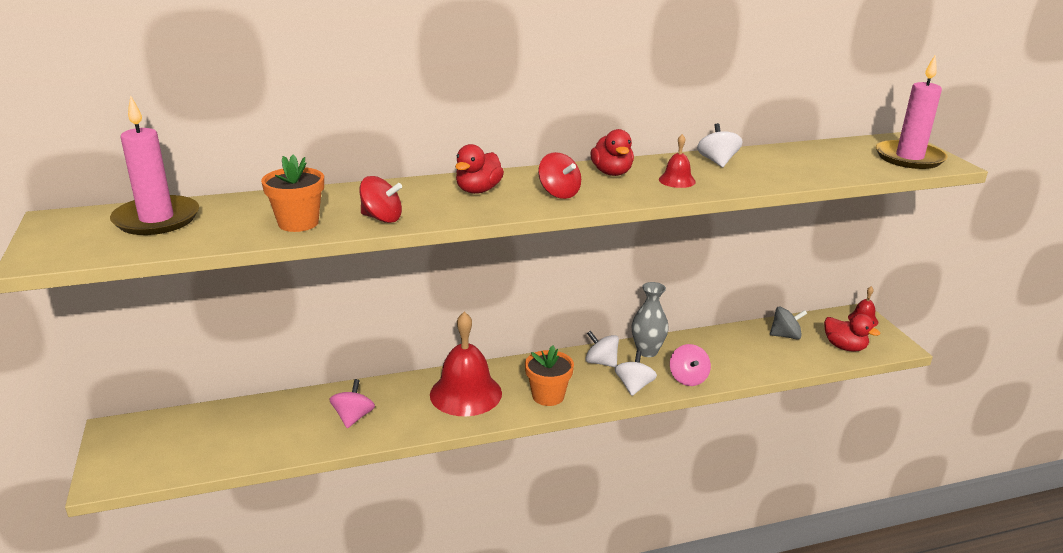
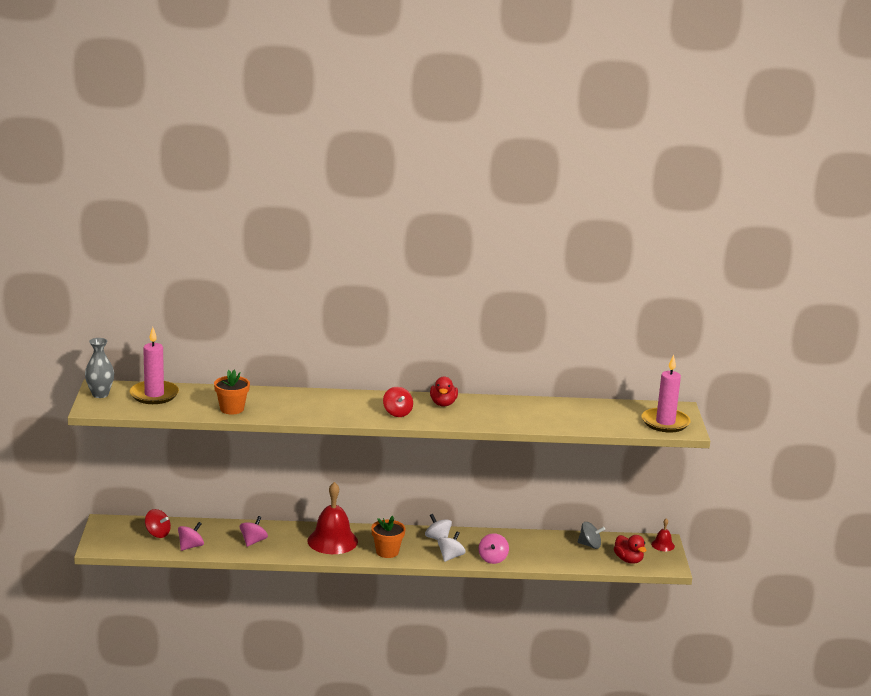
camera: 15 degrees right, 5 degrees down
(260, 446) = (191, 546): none -> pink spinning top
(382, 218) = (280, 413): red spinning top -> red spinning top (157, 534)
(478, 190) = (348, 403): red duck -> none
(647, 351) = (476, 537): grey vase -> grey vase (100, 394)
(677, 180) = (481, 415): red bell -> none
(717, 162) = (523, 406): white spinning top -> none

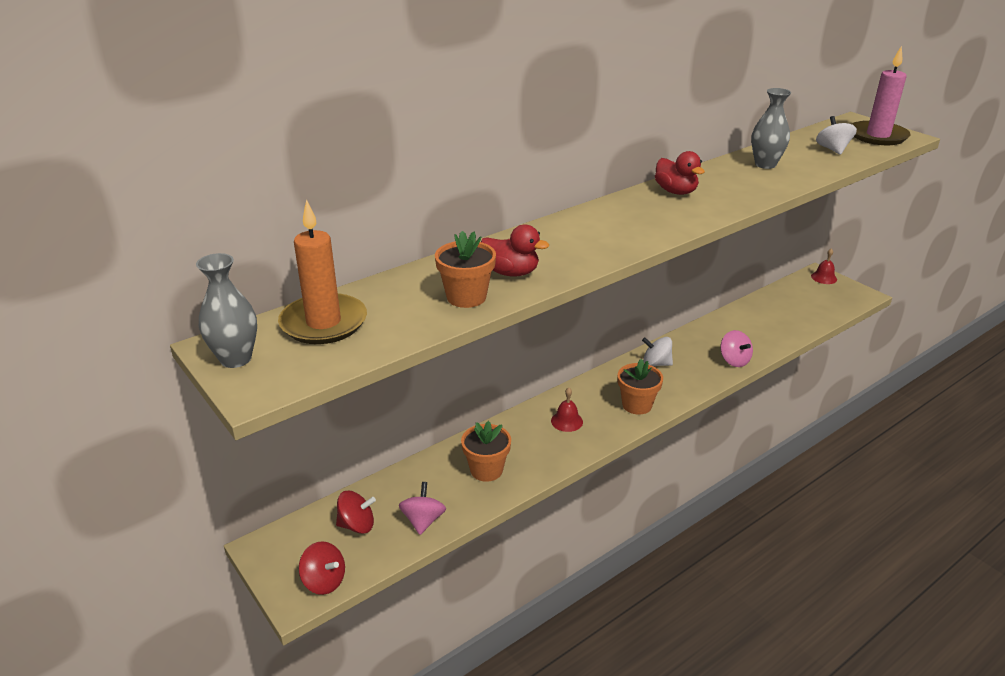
camera: 35 degrees left, 10 degrees up
(154, 395) = (324, 323): pink candle -> orange candle
(253, 541) = (486, 470): pink spinning top -> orange flower pot
(332, 541) = (567, 421): red bell -> red bell, size x0.47
(397, 413) = (656, 220): red spinning top -> red spinning top (324, 581)
(450, 557) = (698, 378): white spinning top -> white spinning top (832, 149)
(537, 410) = (765, 164): none -> grey vase
(590, 545) = (778, 305): grey spinning top -> none
(628, 560) = (827, 304): red duck -> red duck (511, 272)

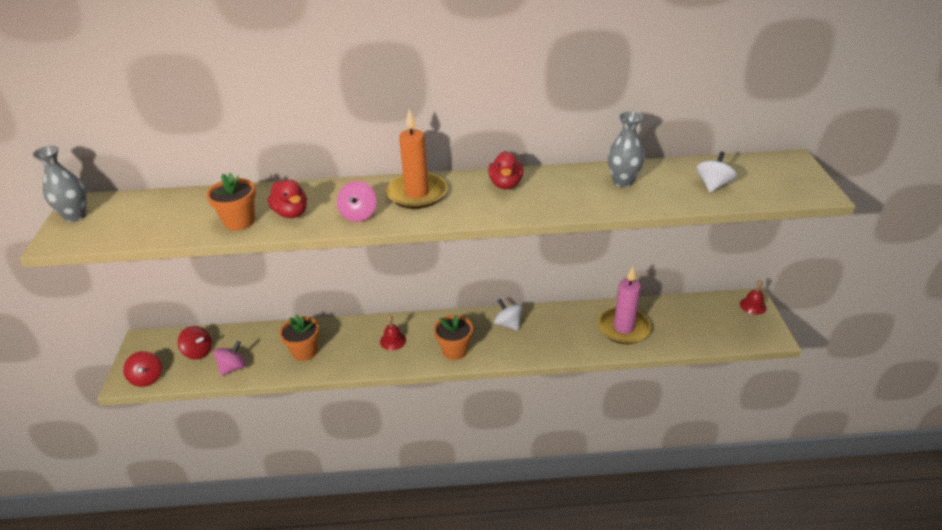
camera: 35 degrees right, 5 degrees up
(324, 323) = (144, 209): orange candle -> orange candle (417, 194)
(734, 360) = (573, 347): pink spinning top -> pink spinning top (359, 214)
(878, 136) = (786, 184): pink candle -> pink candle (623, 328)

